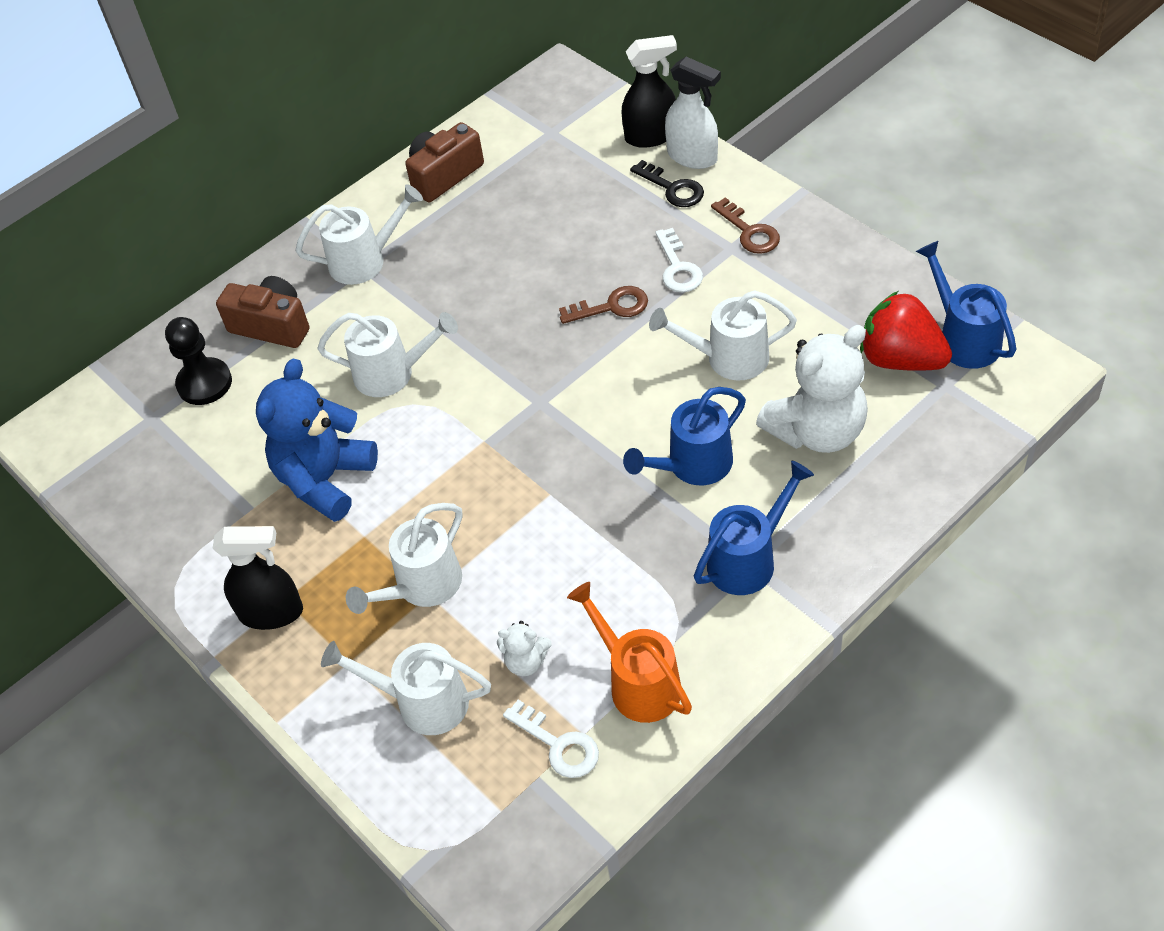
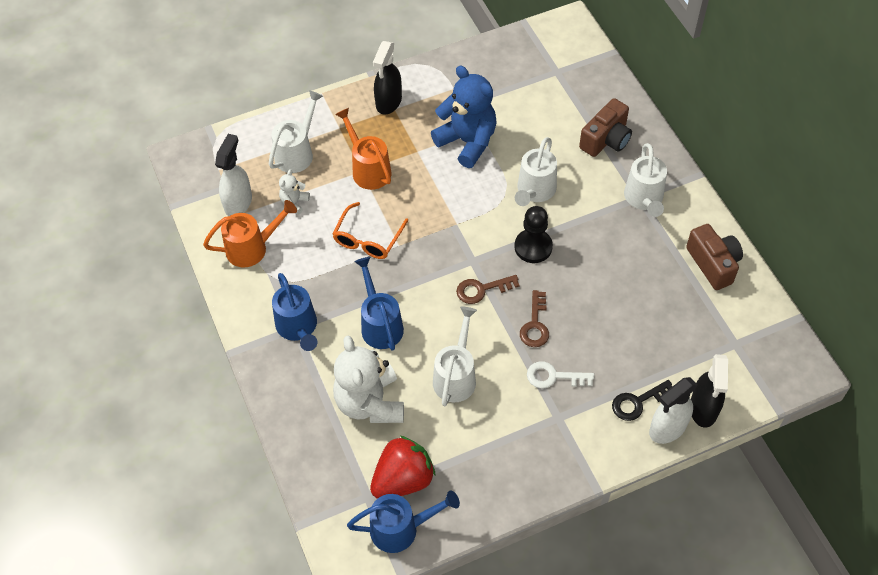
camera: 105 degrees right, 5 degrees up
(204, 383) = (572, 99): black pawn -> black pawn (533, 247)
(421, 587) = (368, 169): white watering can -> orange watering can
(555, 535) = (368, 239): none -> orange glasses
(558, 745) = (238, 202): white key -> white spray bottle
(749, 232) = (569, 435): brown key -> brown key (482, 289)

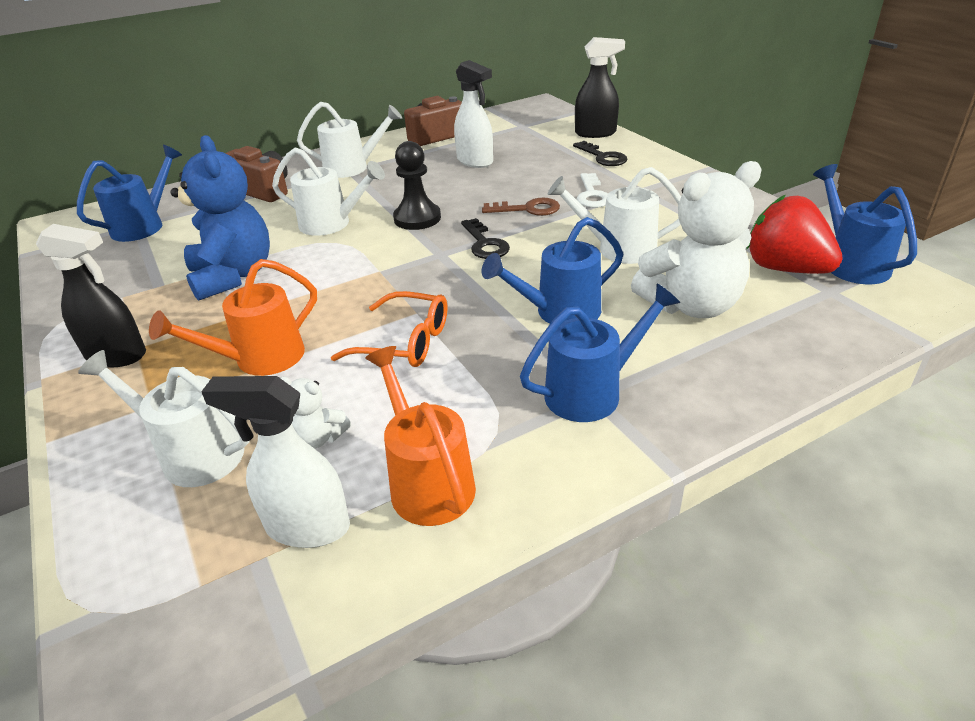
camera: 95 degrees left, 20 degrees down
(467, 142) = (233, 276): blue teddy bear -> blue teddy bear turned 120 degrees clockwise
(482, 289) = (485, 244): brown key -> black key
(555, 76) = (144, 225): none -> blue watering can
(667, 428) = (624, 144): white spray bottle -> white spray bottle (475, 161)

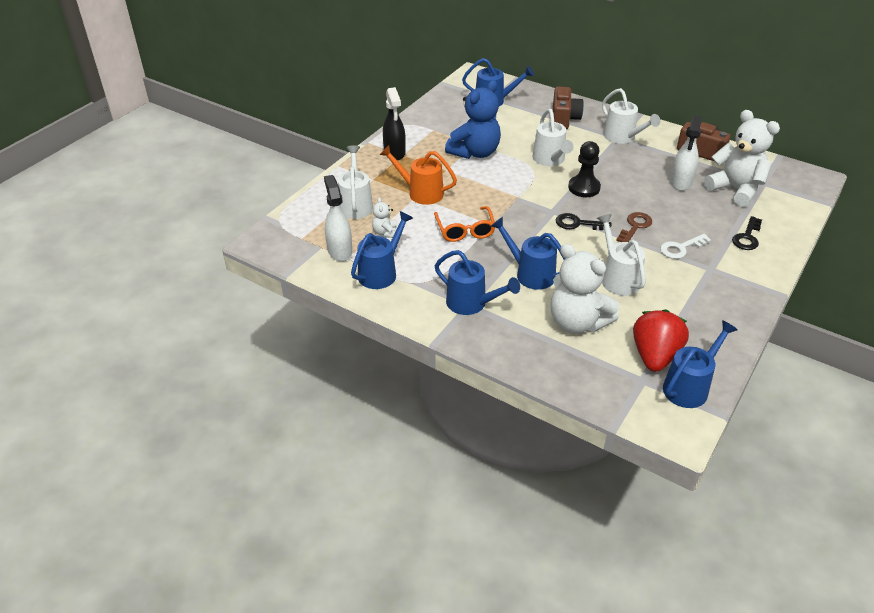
camera: 60 degrees right, 5 degrees up
(427, 481) = (381, 272): orange watering can -> blue watering can
(485, 244) = (578, 223): black key -> black key turned 60 degrees clockwise
(518, 140) = (735, 189): none -> white teddy bear
(528, 209) = (635, 226): brown key -> brown key turned 120 degrees counterclockwise
(596, 133) = (788, 222): black spray bottle -> none

